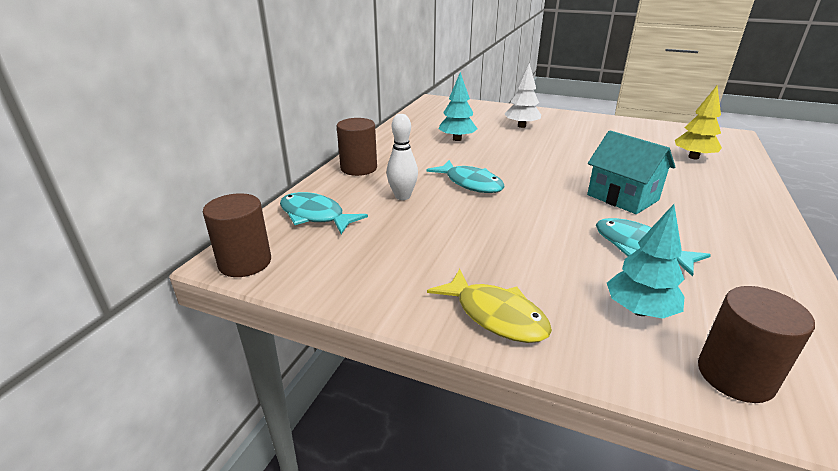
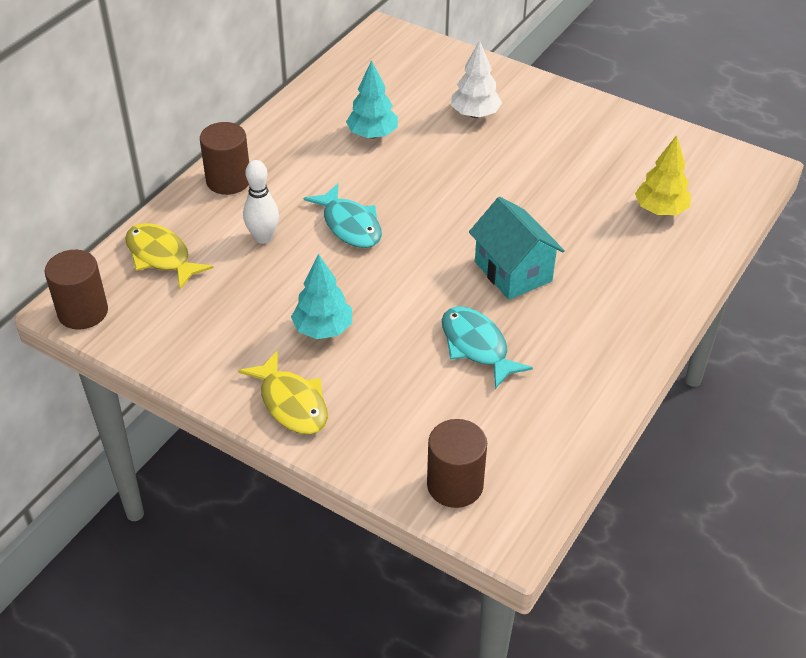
camera: 10 degrees right, 15 degrees up
(315, 216) = (161, 256): turquoise fish -> yellow fish
(639, 310) = (422, 417): turquoise tree -> turquoise tree (323, 329)

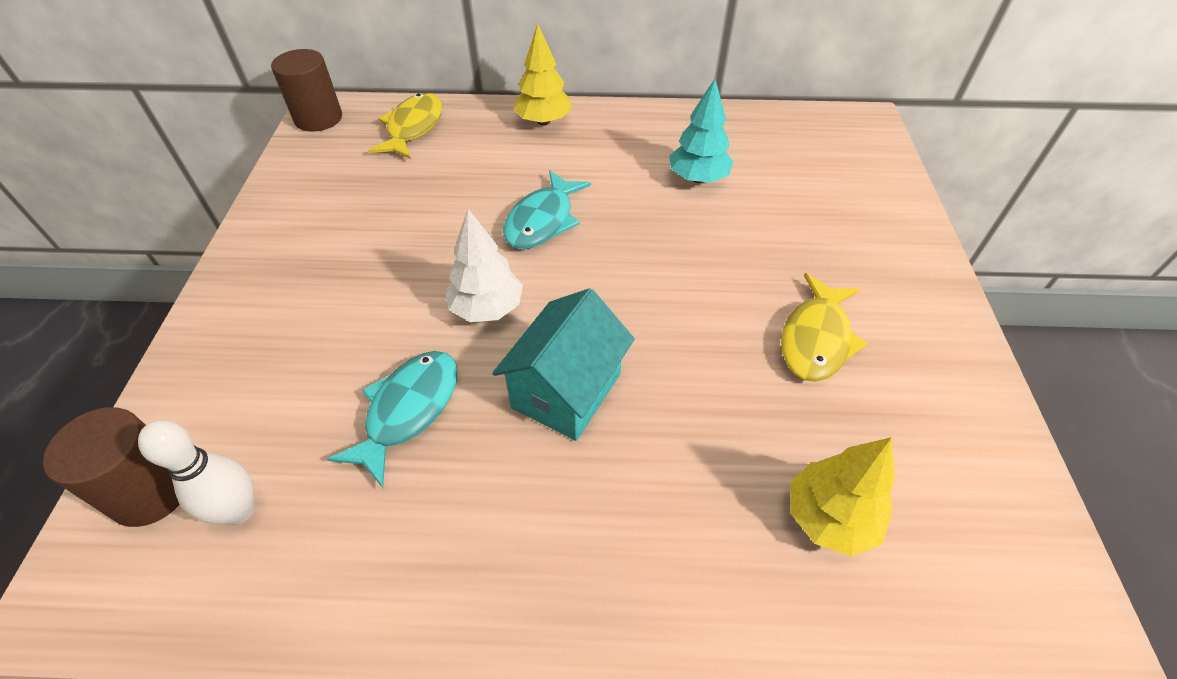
camera: 60 degrees right, 5 degrees up
(228, 180) = (543, 121): brown cylinder -> yellow tree
(263, 237) = (480, 173): white bowling pin -> white bowling pin (239, 510)
(291, 403) = (249, 289): yellow fish -> yellow fish (816, 339)
(323, 329) = (370, 267): turquoise tree -> none
(475, 114) = (816, 239): white tree -> white tree (487, 308)

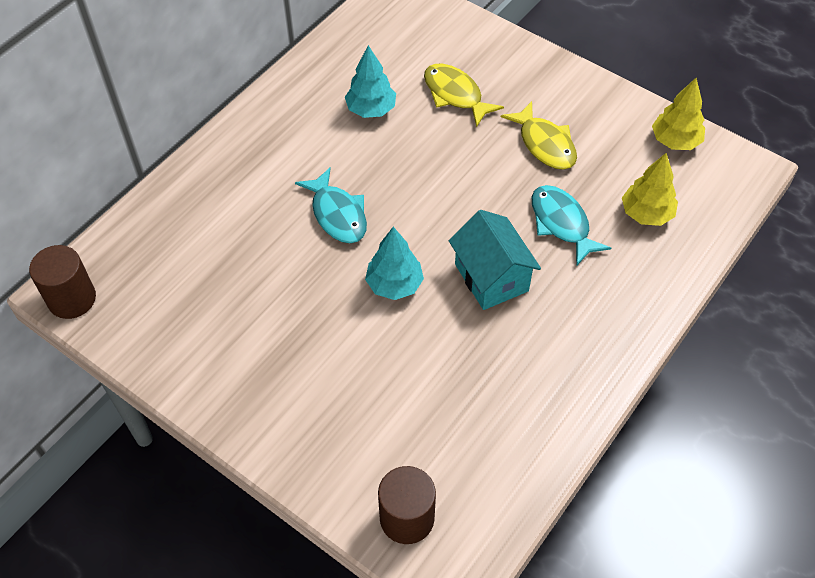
camera: 55 degrees left, 5 degrees up
(239, 510) = (456, 474): white bowling pin -> none
(408, 410) = (446, 362): turquoise fish -> turquoise fish (561, 223)
(413, 128) = (152, 240): yellow fish -> yellow fish (455, 95)
(487, 308) = (394, 285): white tree -> turquoise tree
(543, 121) = (225, 156): yellow tree -> yellow tree (675, 141)

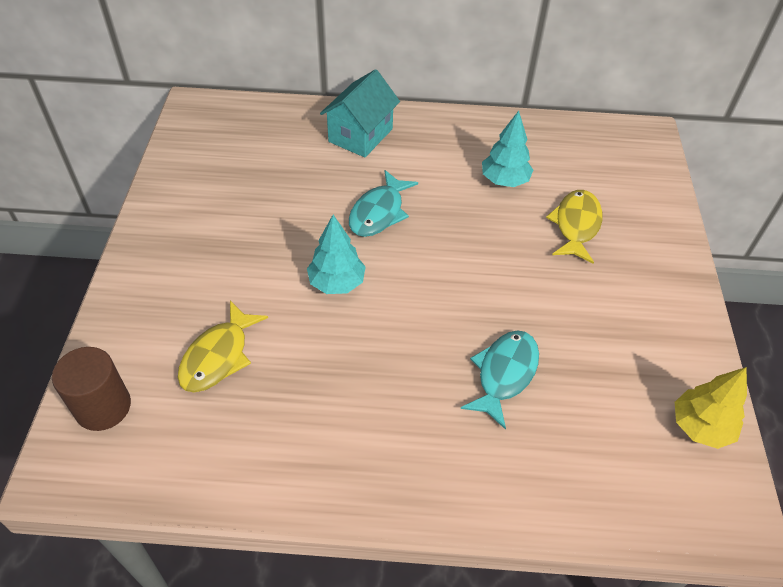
camera: 55 degrees right, 5 degrees down
(72, 299) = (191, 114): brown cylinder -> none
(491, 277) = (397, 348): turquoise house -> turquoise house (360, 135)
(545, 144) = (585, 316): yellow fish -> yellow fish (218, 356)
(646, 214) = (580, 443): yellow tree -> none

